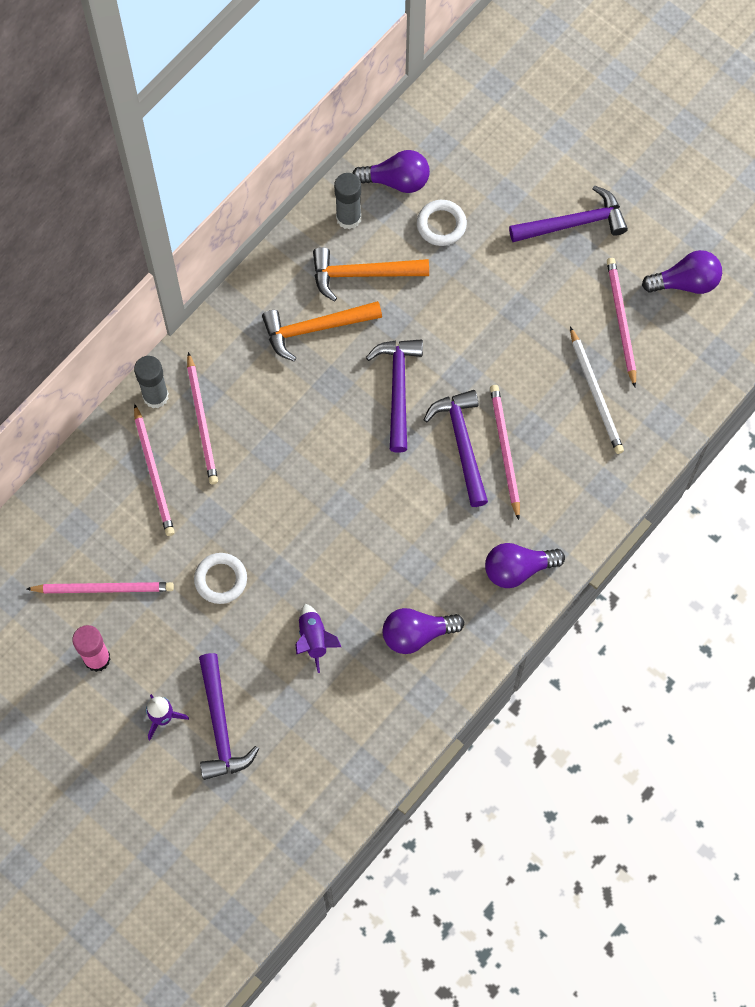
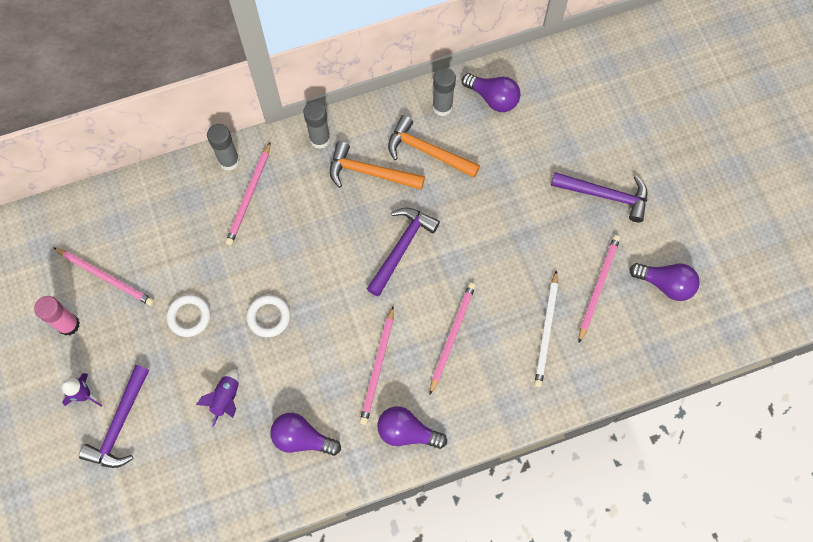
camera: 30 degrees right, 0 degrees up
(154, 473) = (193, 214): pink pencil -> pink pencil (377, 367)
(239, 321) = (320, 139): none -> grey glue stick
(441, 225) = (506, 146): white ring -> white ring (269, 317)
(462, 443) = (423, 313): purple hammer -> none

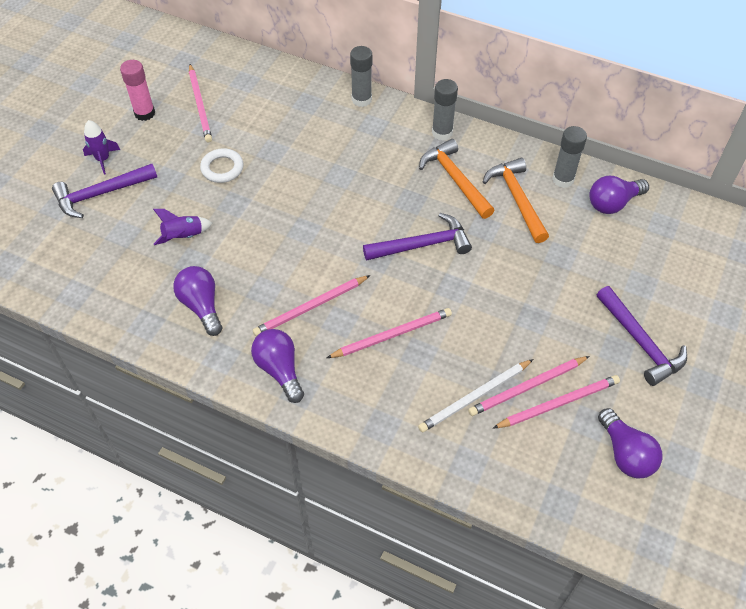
camera: 45 degrees right, 15 degrees down
(249, 196) = (350, 129): pink pencil -> pink pencil (527, 387)
(269, 317) = (273, 211): white ring -> none
(493, 98) = (613, 203): purple light bulb -> purple light bulb turned 75 degrees clockwise

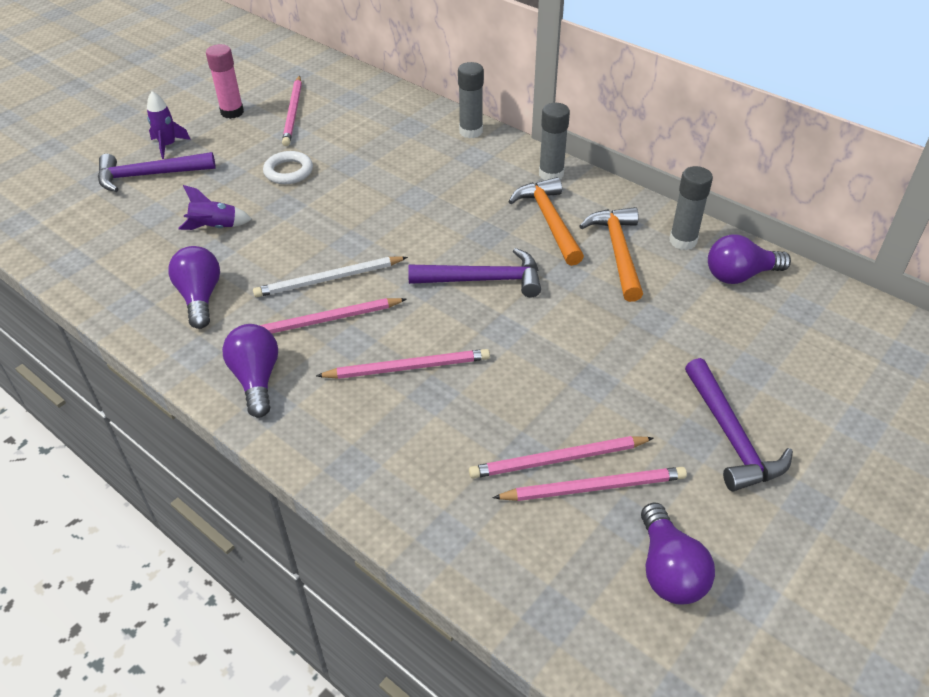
camera: 15 degrees right, 10 degrees down
(474, 397) = (484, 457): white pencil -> white pencil (328, 279)

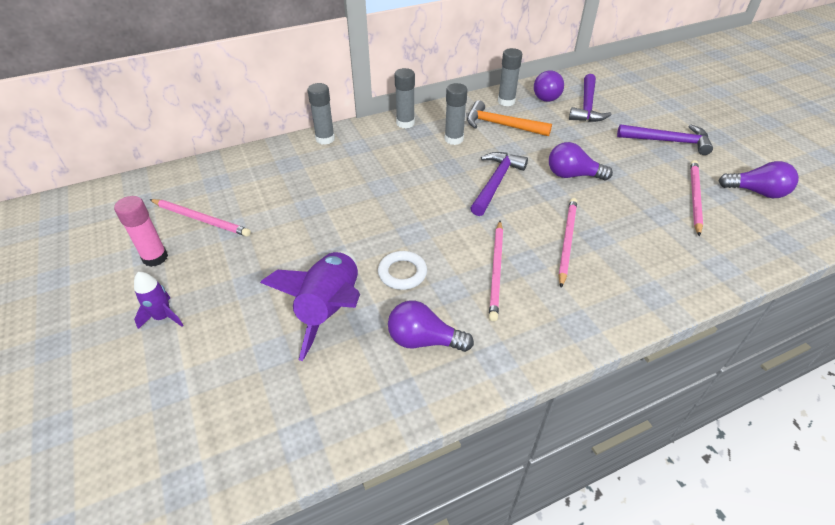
camera: 65 degrees left, 0 degrees up
(149, 175) = (202, 342): purple hammer -> purple hammer (587, 106)
(215, 227) = (330, 309): purple rocket -> purple rocket, size x1.94
(256, 379) = (545, 325): purple light bulb -> purple light bulb (572, 175)
(288, 171) = (288, 243): white ring -> white ring (402, 273)
(328, 279) = (449, 255): white pencil -> none
(549, 221) = (454, 139): orange hammer -> grey glue stick
(558, 460) = (670, 203): pink pencil -> none

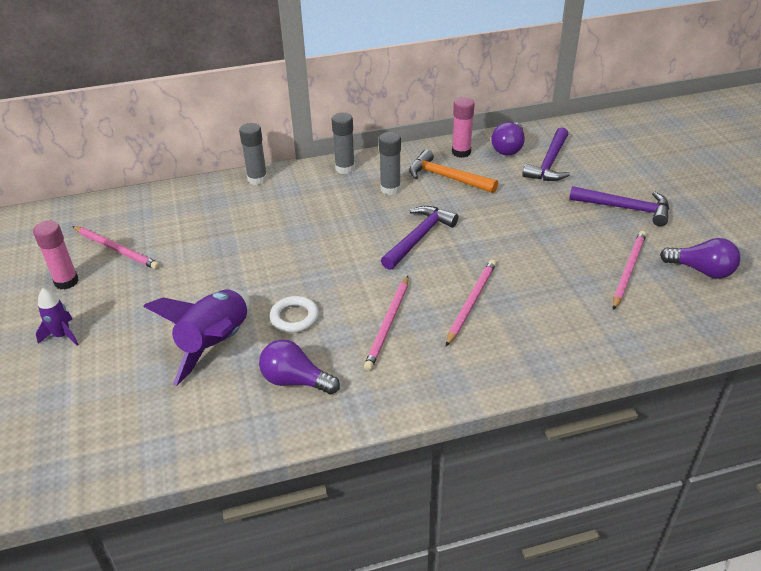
camera: 10 degrees right, 5 degrees down
(506, 101) = (461, 152): grey glue stick -> pink glue stick
(572, 175) = (504, 236): purple light bulb -> none

